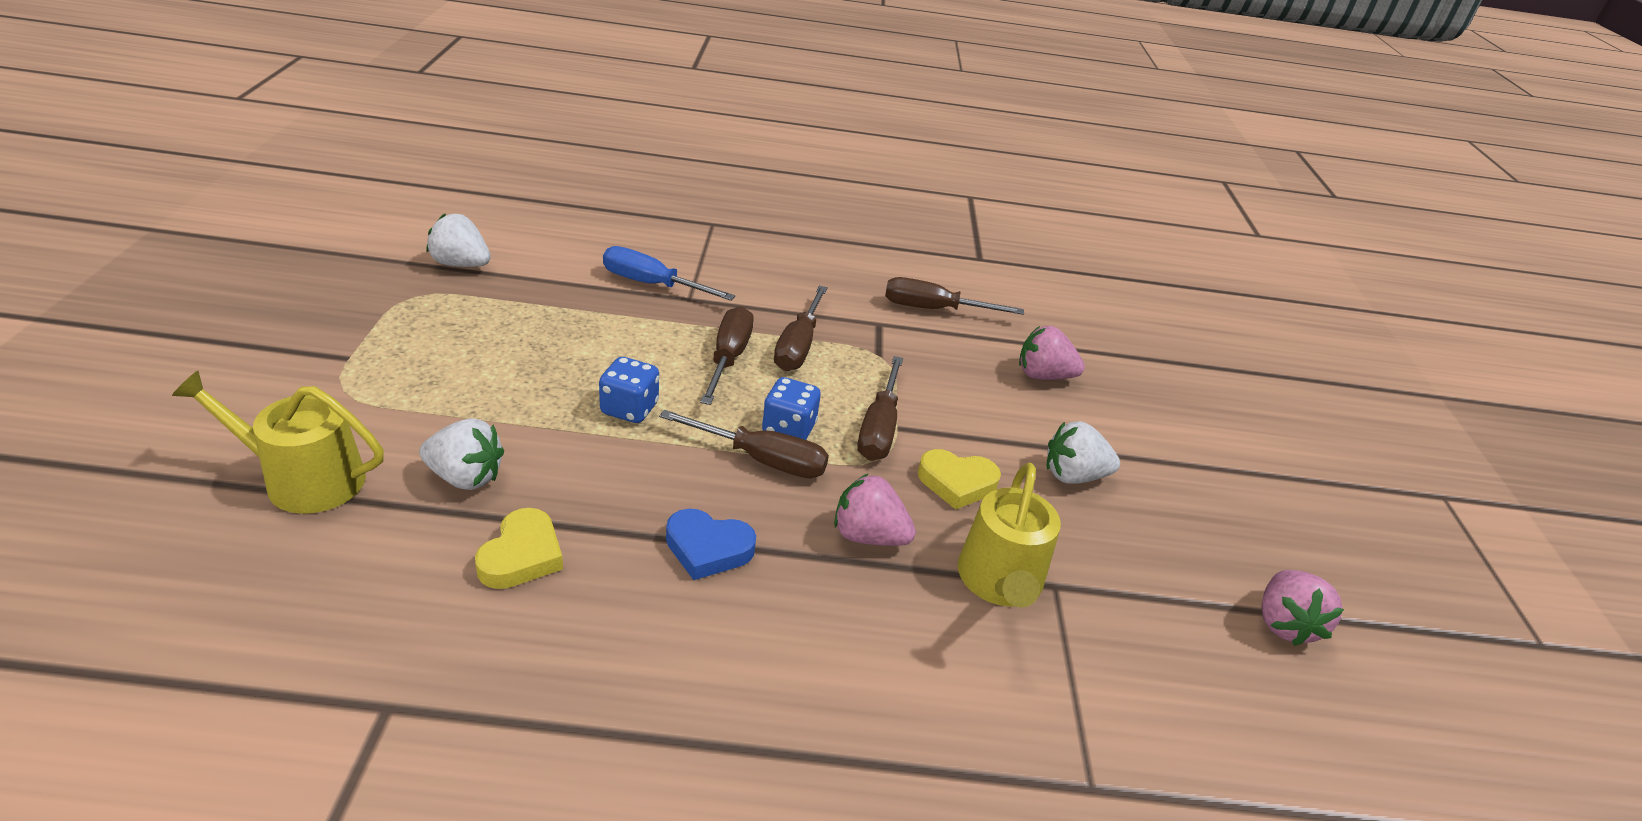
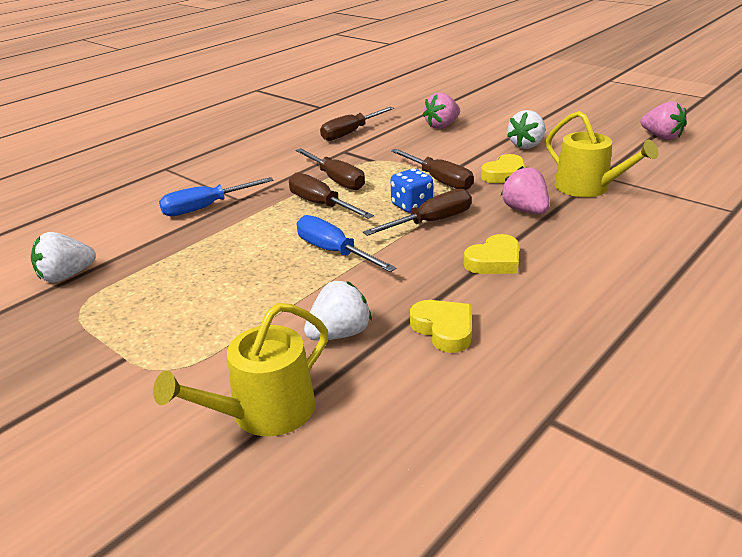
camera: 45 degrees left, 5 degrees down
(629, 409) = (334, 252): blue dice -> blue screwdriver
(708, 548) = (494, 261): blue heart -> yellow heart
(868, 536) = (525, 210): pink strawberry -> pink strawberry turned 90 degrees clockwise

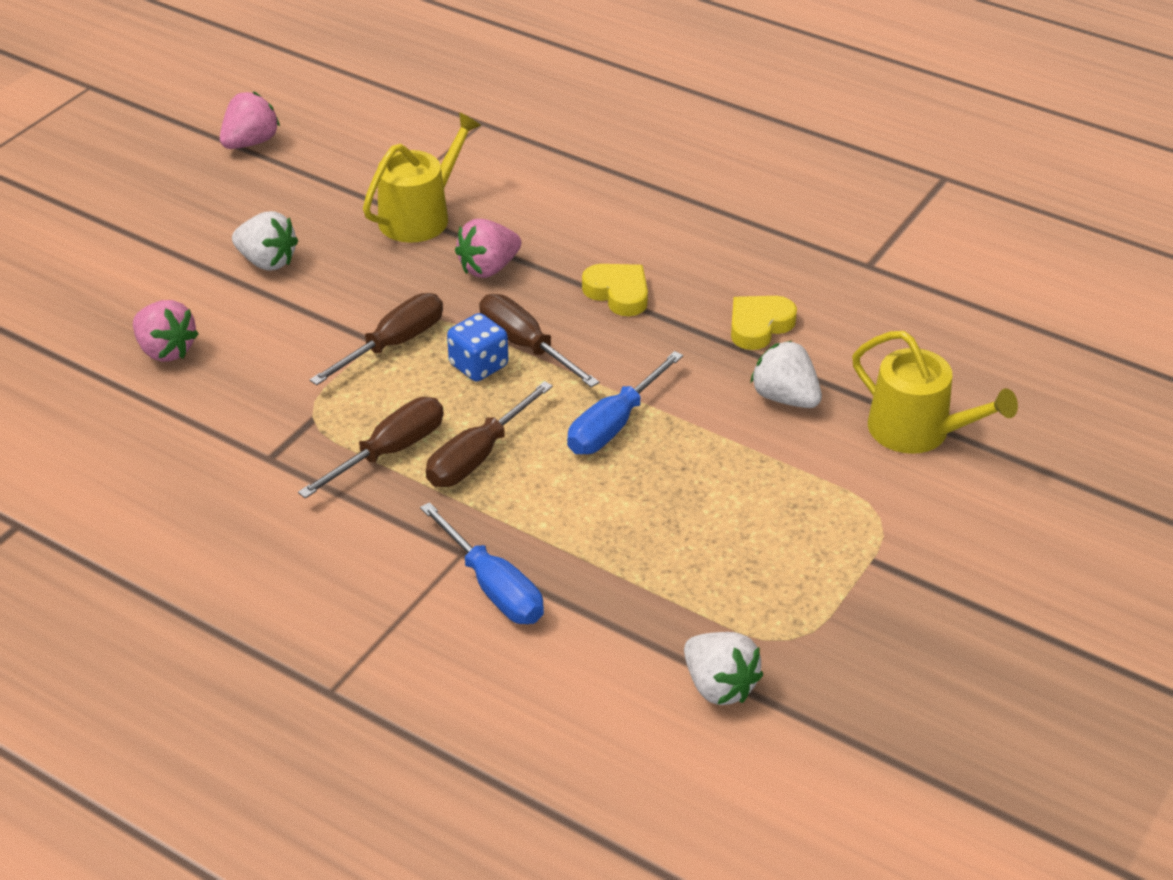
camera: 100 degrees left, 10 degrees up
(350, 133) = (182, 460): brown screwdriver -> none
(505, 174) = (375, 283): yellow heart -> none

